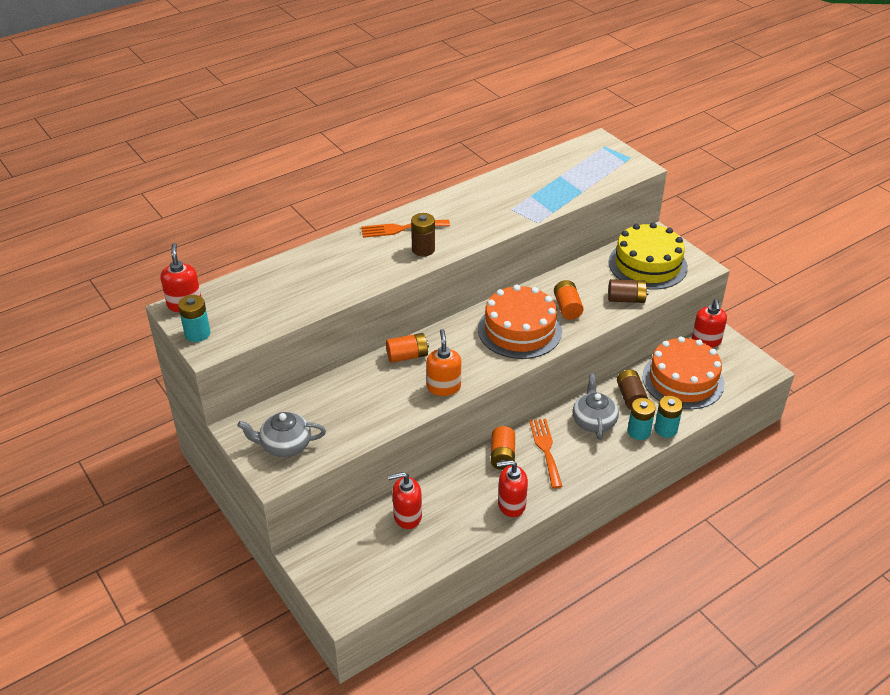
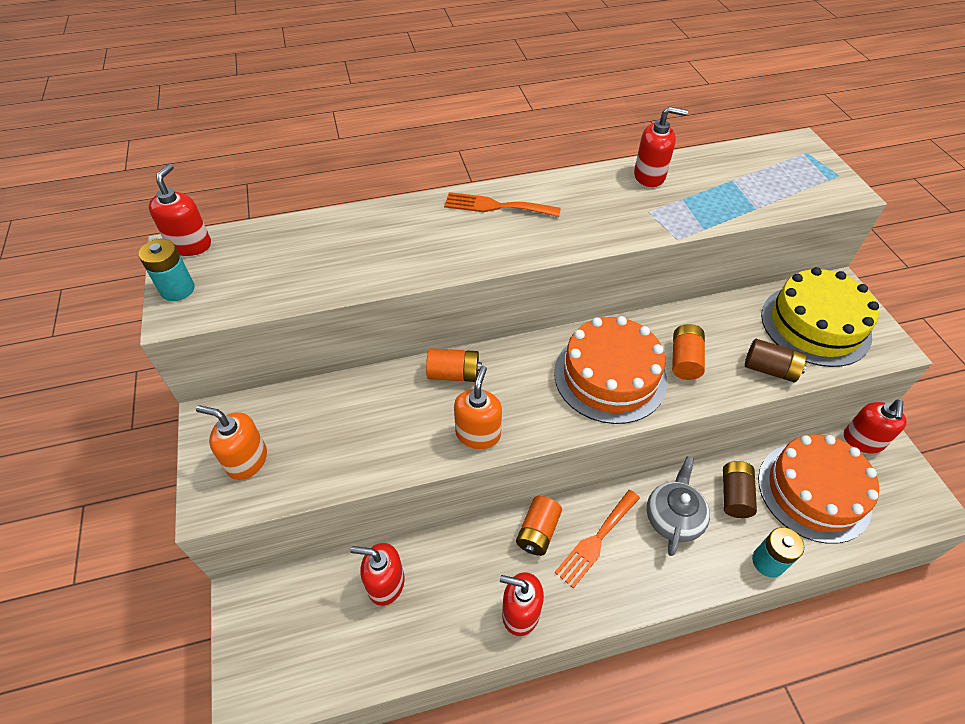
camera: 20 degrees right, 10 degrees up
(285, 445) = (247, 460): grey teapot -> orange soap dispenser
(423, 249) = (510, 242): brown battery -> none
(501, 185) = (649, 176): none -> red soap dispenser
(546, 449) = (596, 540): orange fork -> orange fork turned 150 degrees counterclockwise
(639, 431) = (729, 553): turquoise battery -> none

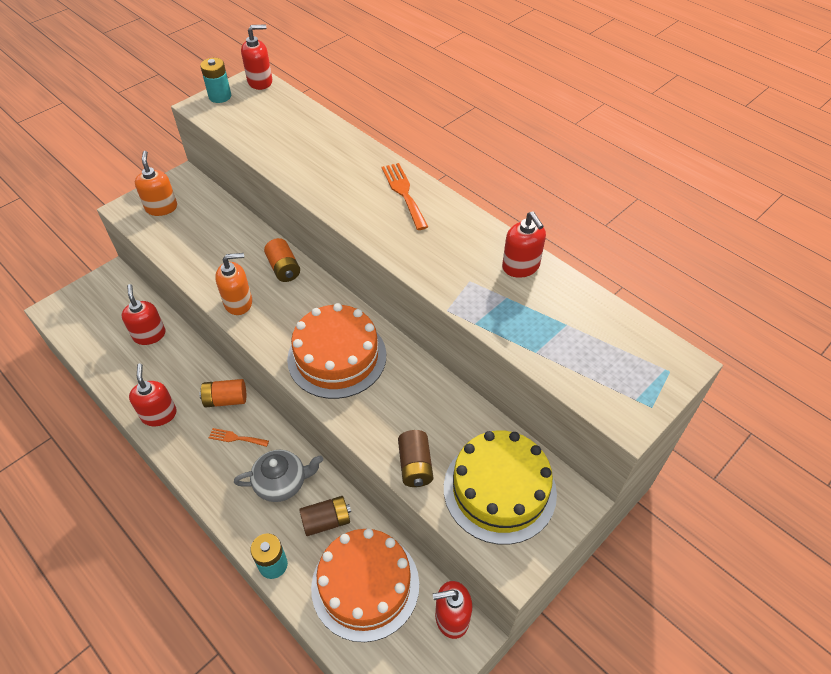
camera: 60 degrees right, 0 degrees up
(596, 540) = (236, 438): orange fork -> orange fork, size x0.61
(684, 360) = (385, 400): orange battery -> none

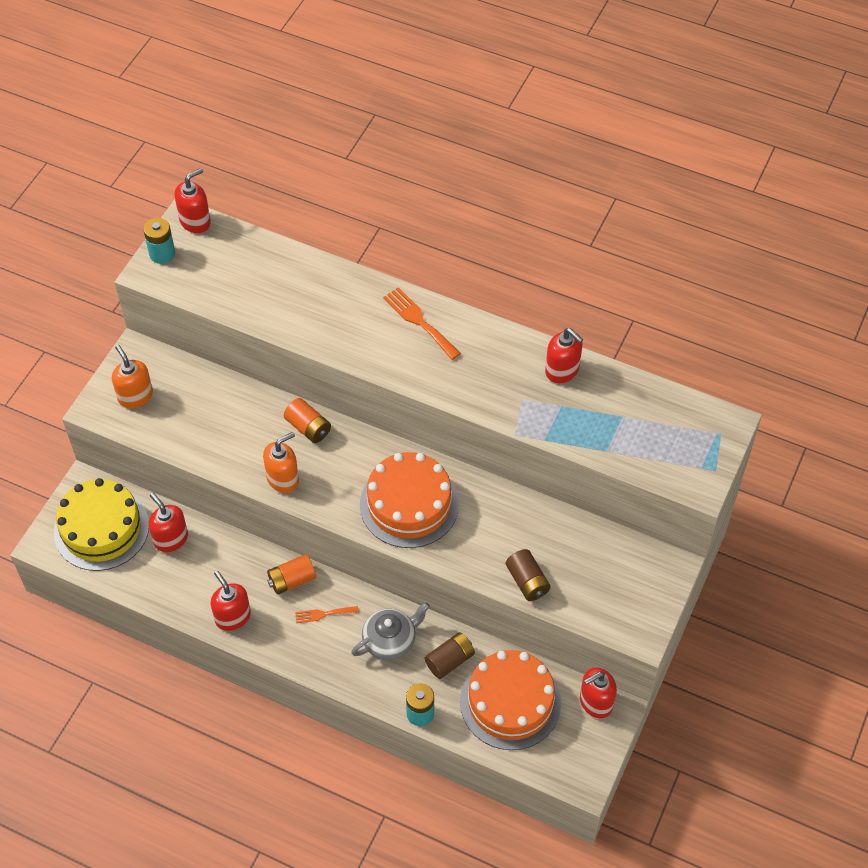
camera: 20 degrees left, 5 degrees up
(499, 490) = (607, 578): yellow cake -> yellow cake (101, 528)

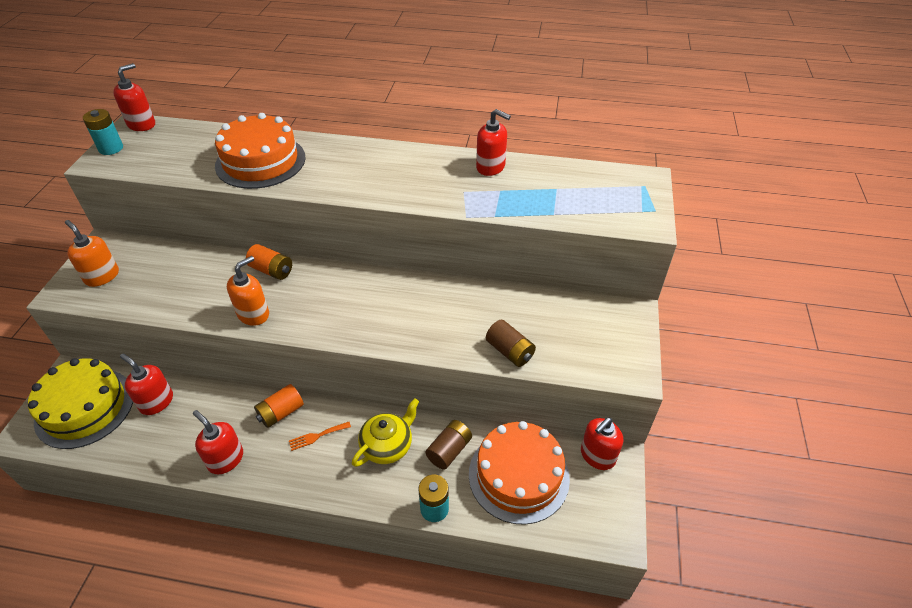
camera: 15 degrees left, 10 degrees down
(390, 640) = (387, 445): grey teapot -> yellow teapot
(409, 504) = (379, 311): orange cake -> orange cake (260, 161)
(419, 321) = (355, 156): orange fork -> none

